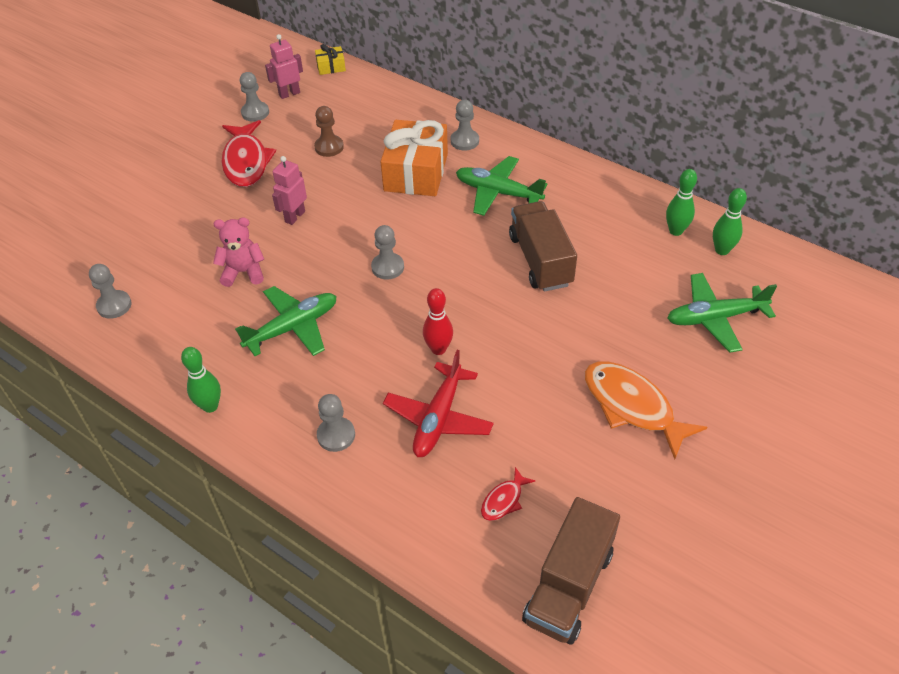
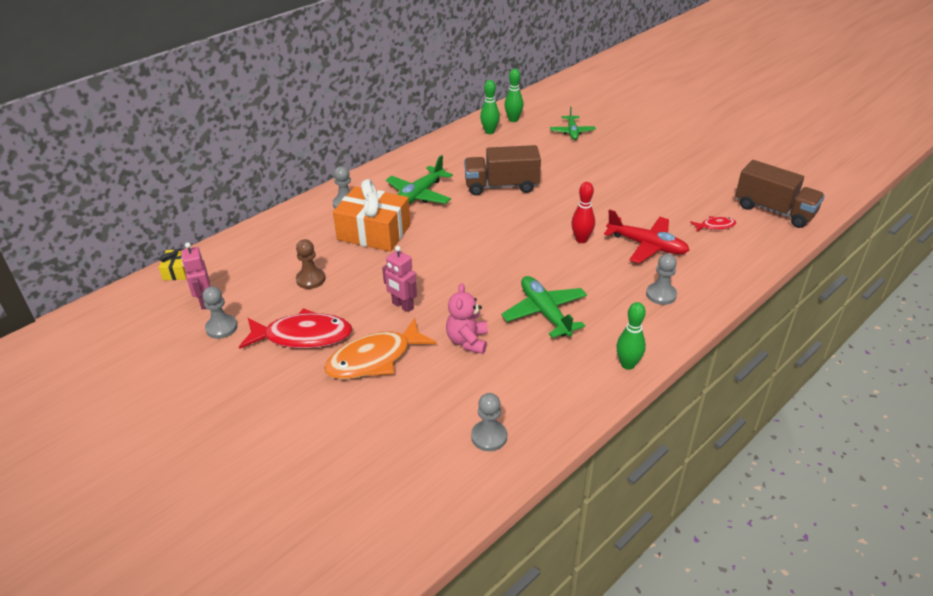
camera: 80 degrees left, 10 degrees down
(387, 267) = (487, 256): grey pawn -> none
(504, 500) = (715, 226): red fish -> red fish turned 60 degrees counterclockwise
(632, 406) = (641, 170): orange fish -> orange fish (374, 359)
(714, 318) = (572, 132): green plane -> green plane, size x0.67

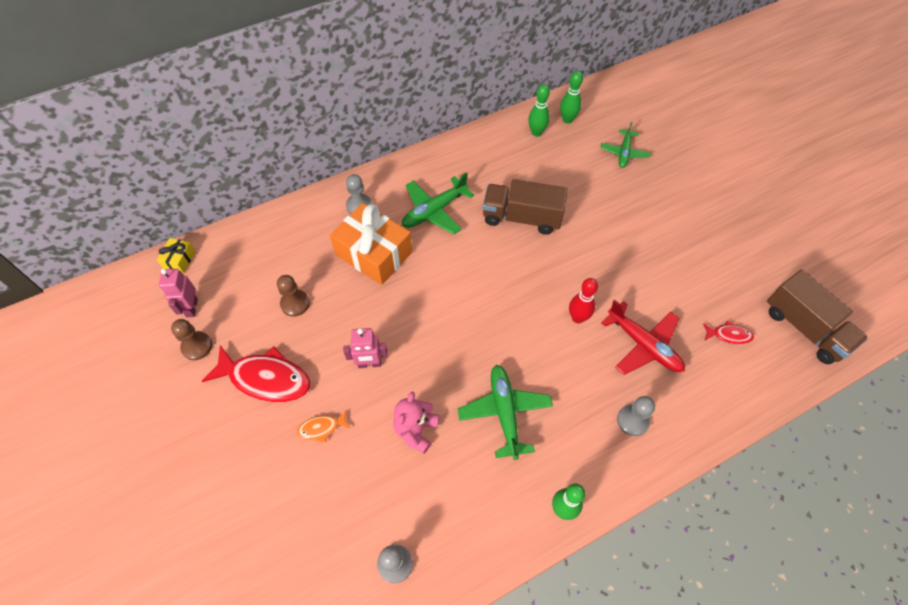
camera: 15 degrees right, 20 degrees up
(221, 328) = (197, 346): grey pawn -> brown pawn
(374, 359) = (321, 428): orange fish -> orange fish, size x0.48
(402, 306) = (369, 364): pink robot -> pink robot turned 60 degrees counterclockwise

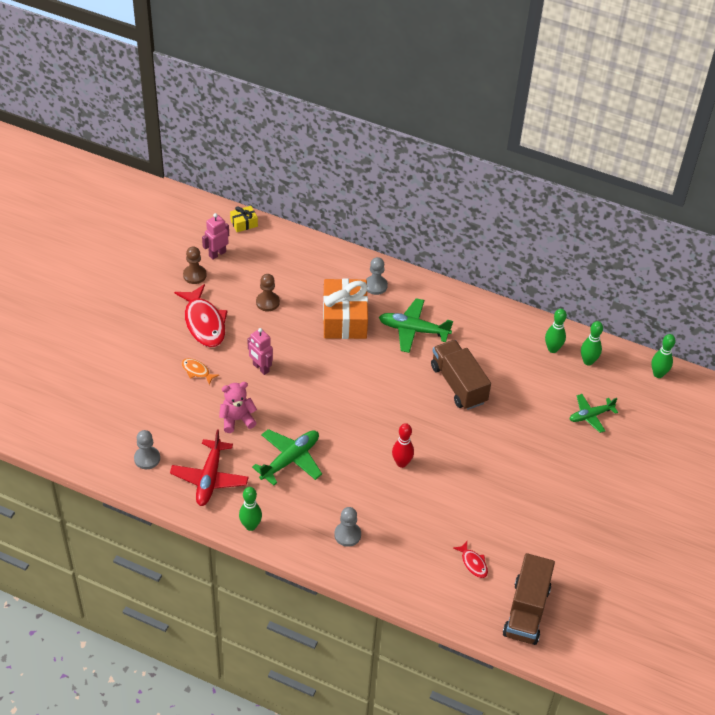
camera: 50 degrees right, 10 degrees down
(613, 88) = (658, 374): none -> green bowling pin
(644, 345) = (415, 514): red plane -> red plane (209, 478)

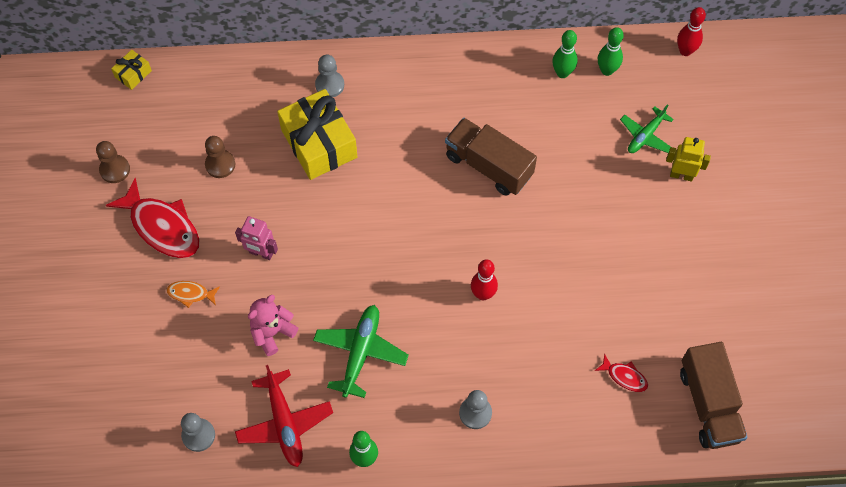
camera: 25 degrees left, 15 degrees up
(217, 254) = (125, 129): pink robot -> none
(344, 318) = (319, 143): orange gift -> yellow gift
(413, 330) = (402, 121): green plane -> none
(602, 453) = (681, 175): none -> yellow robot
(658, 374) = (685, 51): green bowling pin -> red bowling pin

